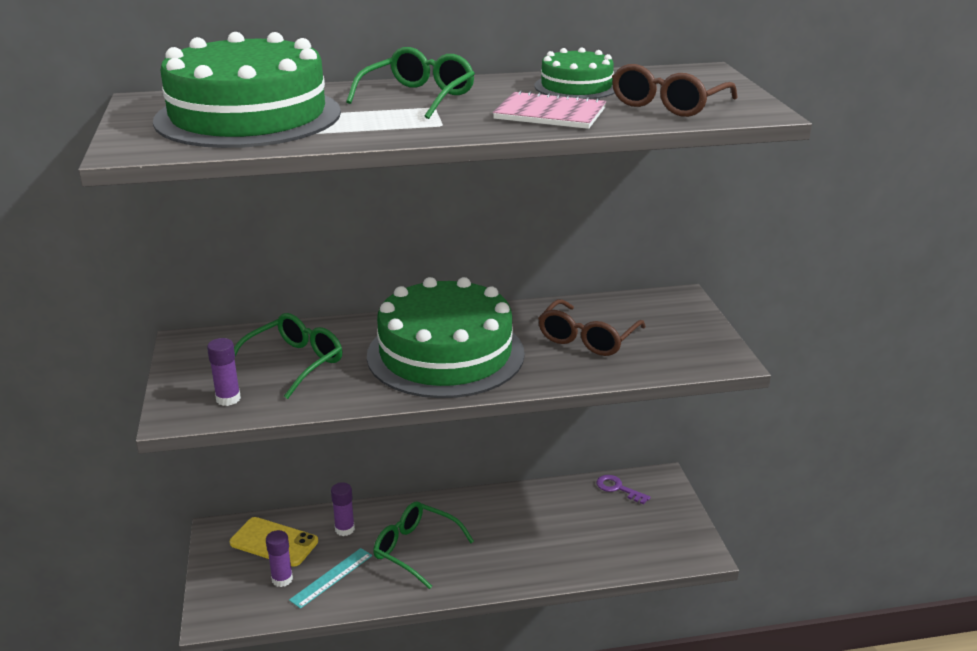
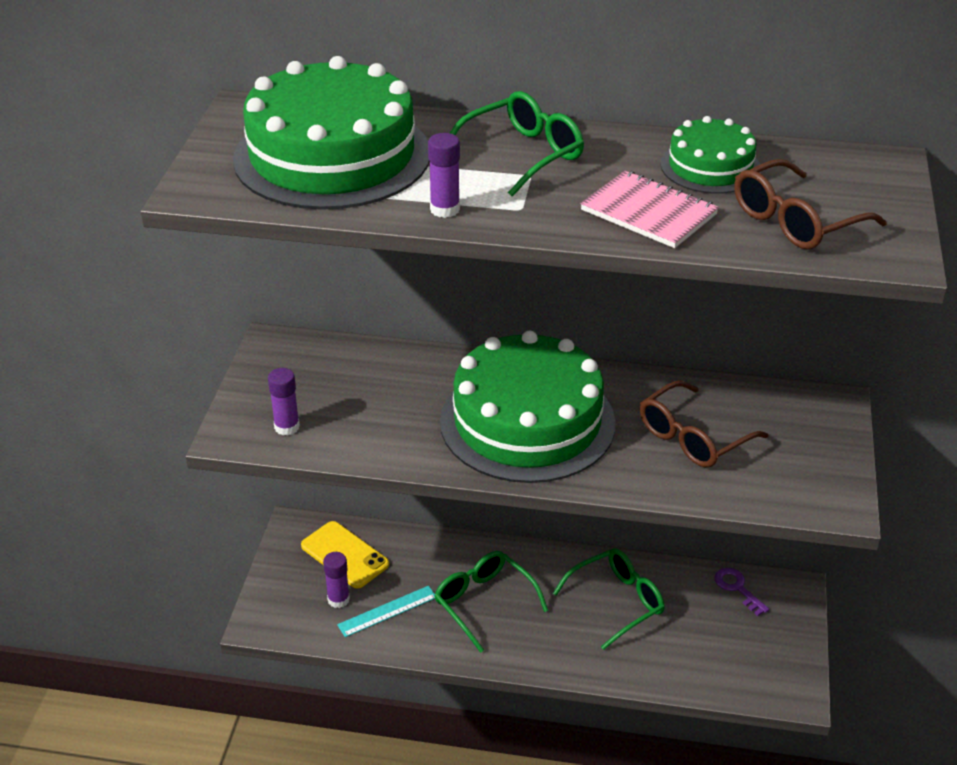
camera: 20 degrees right, 10 degrees up
(293, 363) = (367, 397): green glasses -> green glasses (616, 602)
(344, 529) = (420, 559): purple glue stick -> purple glue stick (445, 209)

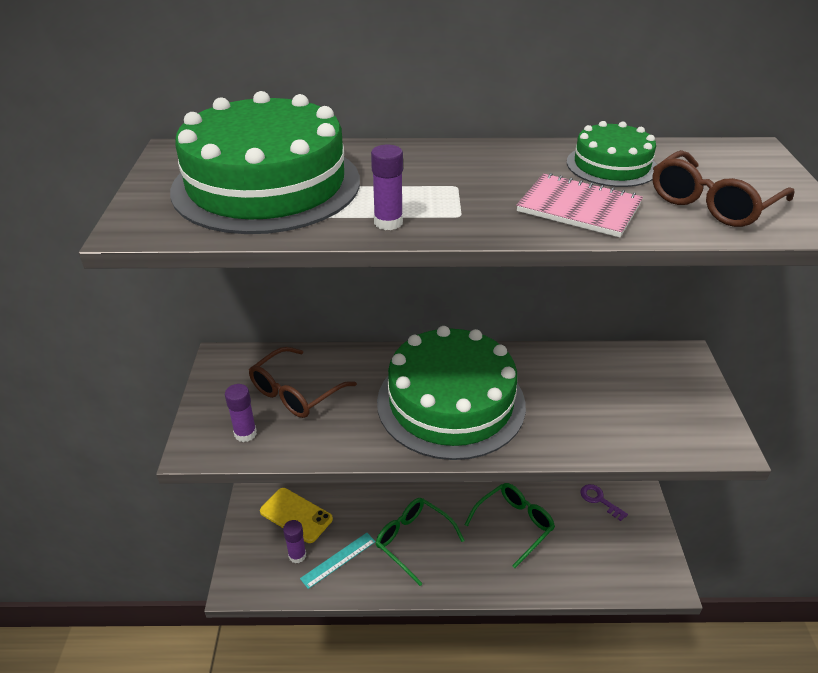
camera: 10 degrees left, 0 degrees up
(522, 155) = (442, 169): green glasses -> none
(693, 437) = (589, 399): brown glasses -> brown glasses (296, 392)

